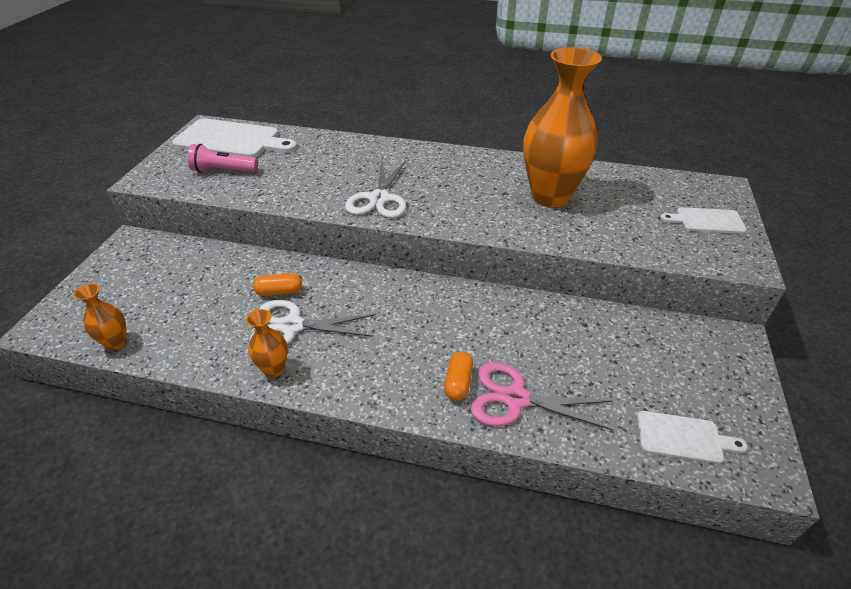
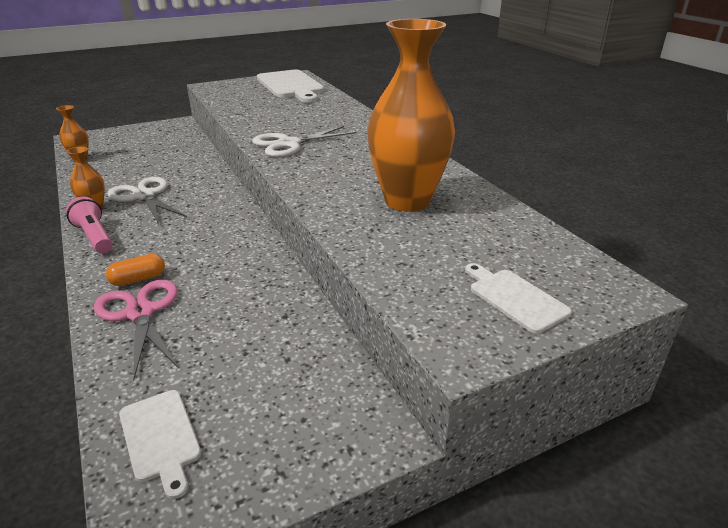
camera: 50 degrees right, 10 degrees down
(223, 171) = (250, 97): pink flashlight -> pink flashlight (94, 237)
(279, 292) = (177, 178): orange capsule -> none

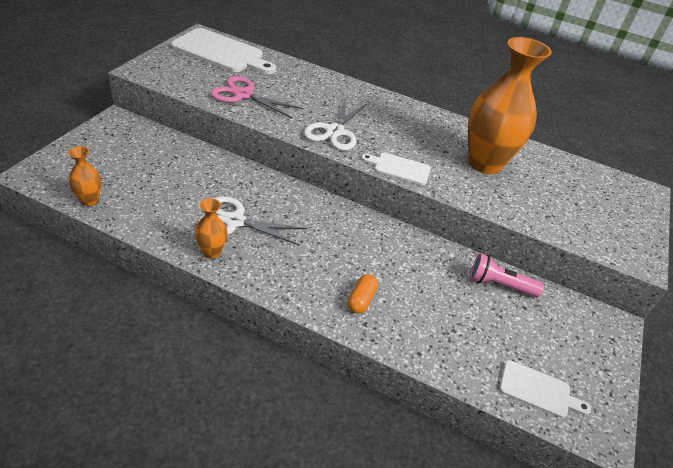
camera: 45 degrees left, 10 degrees up
(94, 237) = (265, 280): pink flashlight -> pink flashlight (499, 285)
(140, 313) = (405, 324): pink scissors -> pink scissors (243, 95)
(515, 298) = (618, 216): white cutting board -> white cutting board (399, 168)

